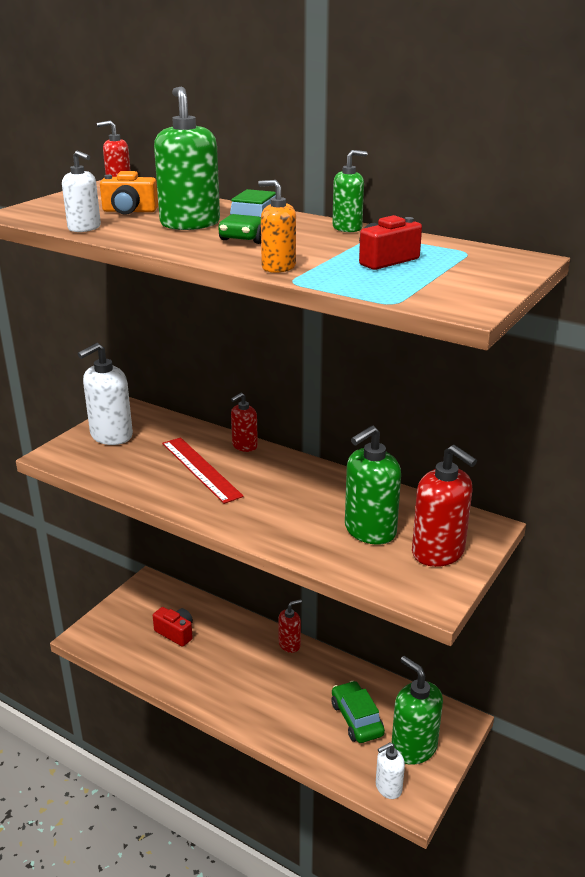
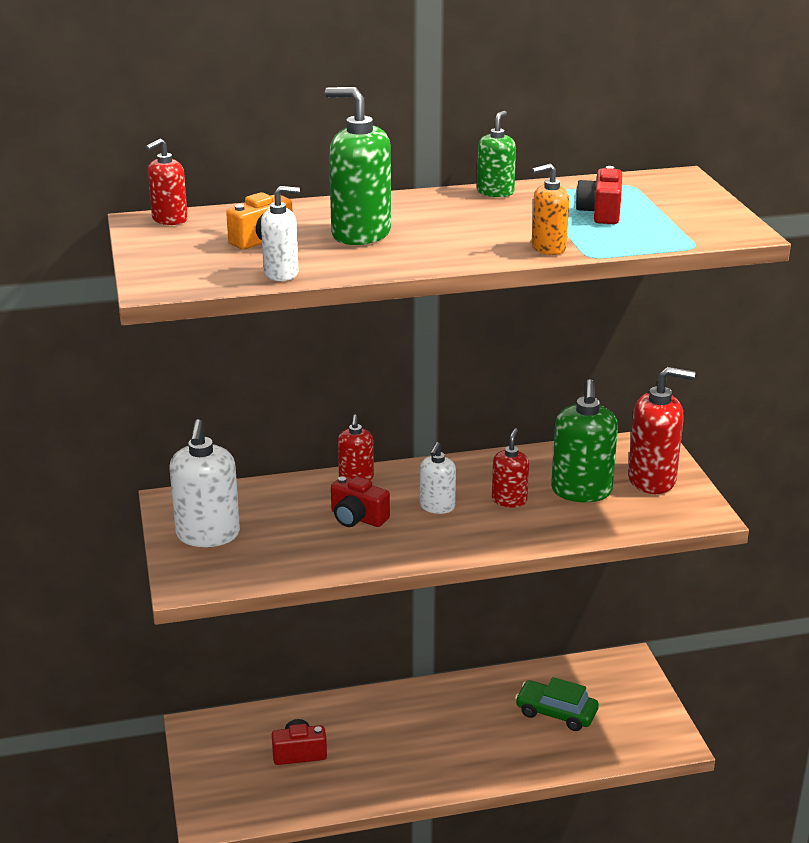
camera: 45 degrees left, 0 degrees up
(200, 469) = (357, 518): red ruler -> red camera
(252, 234) = (441, 225): green car -> none
(289, 644) = (419, 693): red soap dispenser -> red soap dispenser (509, 500)
(388, 787) = (645, 744): white soap dispenser -> white soap dispenser (437, 507)
(413, 747) = (624, 703): green soap dispenser -> none

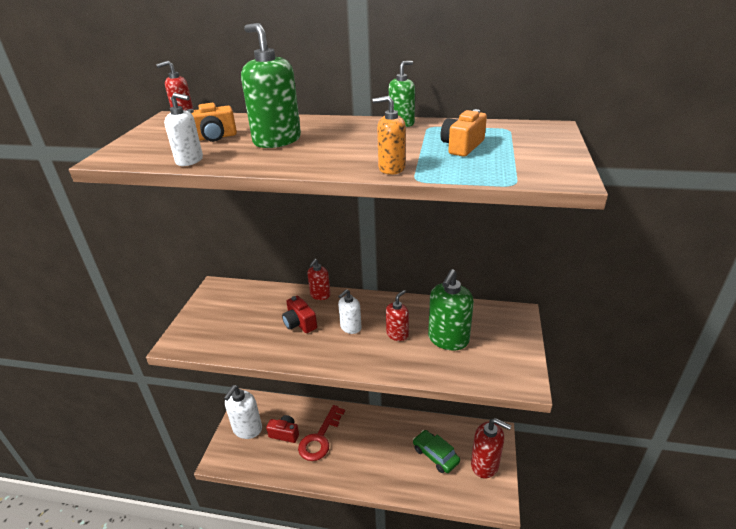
camera: 25 degrees right, 5 degrees up
(208, 535) = (214, 313): white soap dispenser -> white soap dispenser (247, 429)
(363, 742) = (320, 438): none -> red key
(600, 213) = (462, 146): red camera -> orange camera
(652, 480) = (502, 343): red soap dispenser -> red soap dispenser (485, 464)

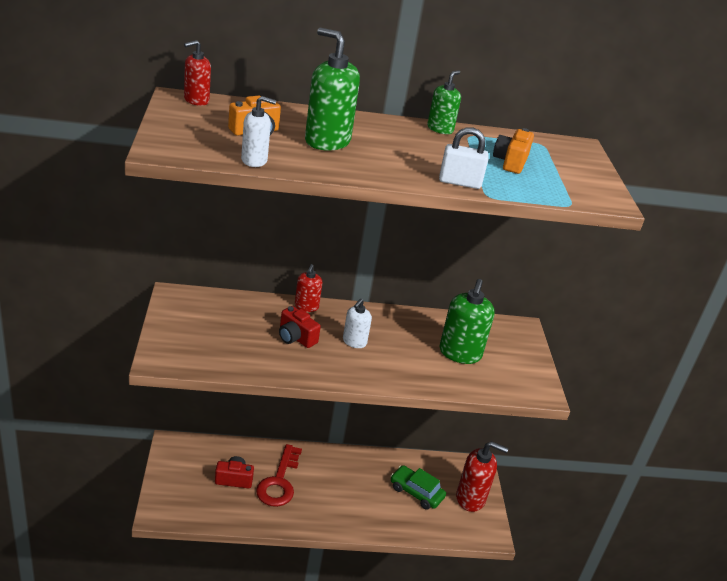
camera: 20 degrees left, 0 degrees up
(247, 429) = (184, 476): white soap dispenser -> none
(391, 168) = (459, 182): orange soap dispenser -> white padlock
(397, 334) = (406, 348): red soap dispenser -> none

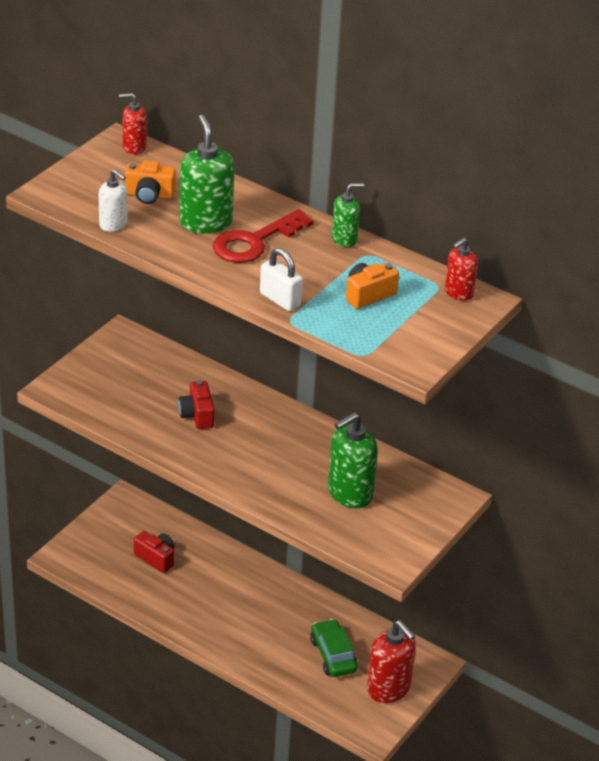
camera: 40 degrees right, 5 degrees up
(279, 481) = (198, 580): red key -> red key (255, 242)
(306, 306) = (240, 389): red soap dispenser -> red soap dispenser (458, 292)
(354, 342) = (251, 441): white soap dispenser -> none

